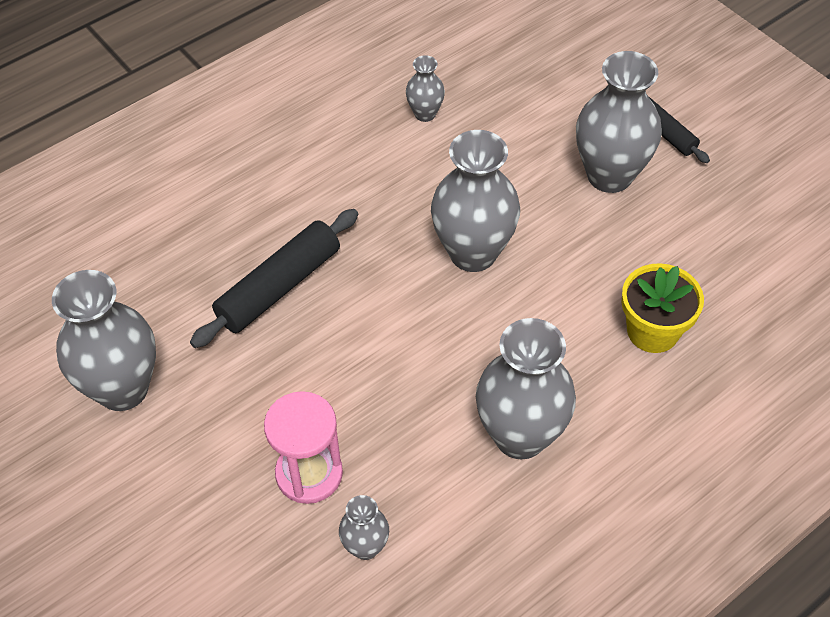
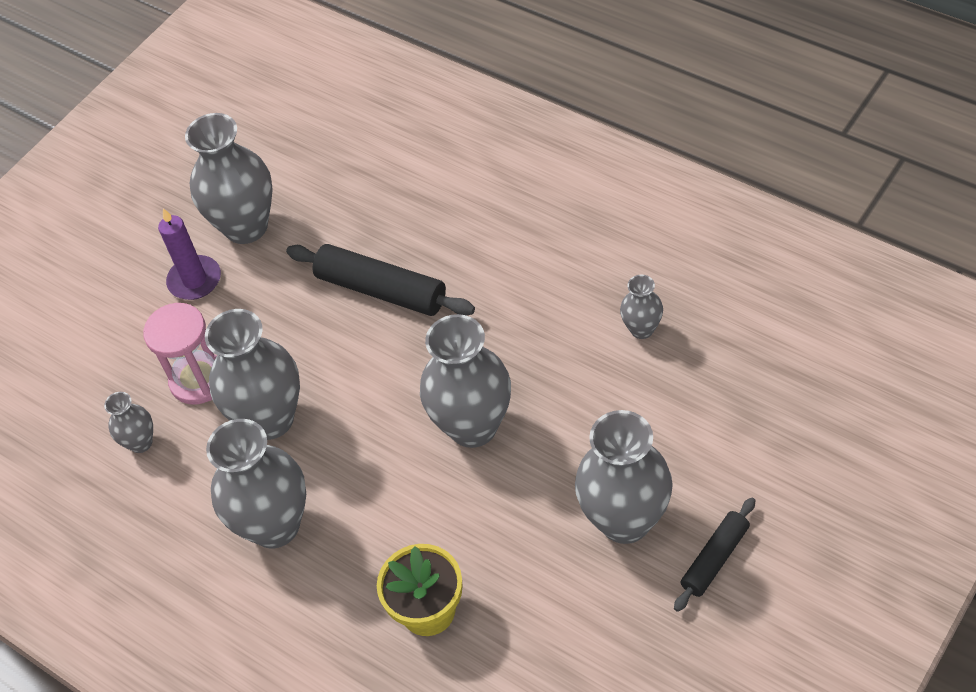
camera: 80 degrees right, 0 degrees up
(169, 453) = (195, 280): none -> purple candle
(391, 415) = (270, 419): none -> grey vase

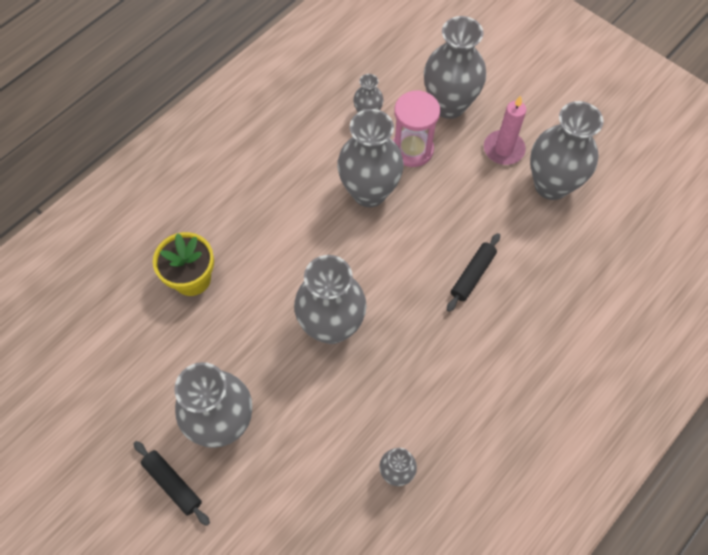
camera: 90 degrees right, 10 degrees up
(195, 280) = (503, 149): purple candle -> pink candle
(275, 525) = (282, 190): grey vase -> grey vase (449, 105)
(381, 290) = (472, 275): black rolling pin -> black rolling pin, size x0.60

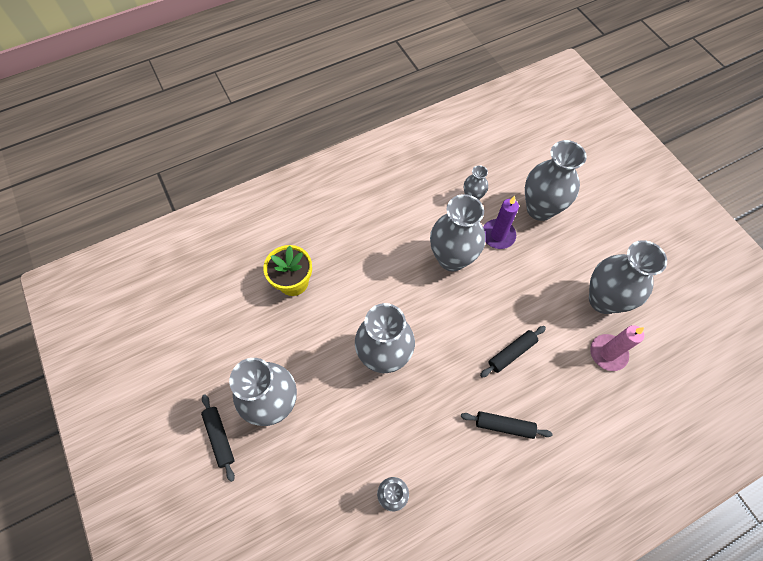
camera: 20 degrees right, 0 degrees up
(412, 149) = (498, 235): pink hourglass -> purple candle
(491, 356) = (504, 426): none -> black rolling pin
(503, 149) = (573, 258): pink candle -> pink candle (608, 353)

